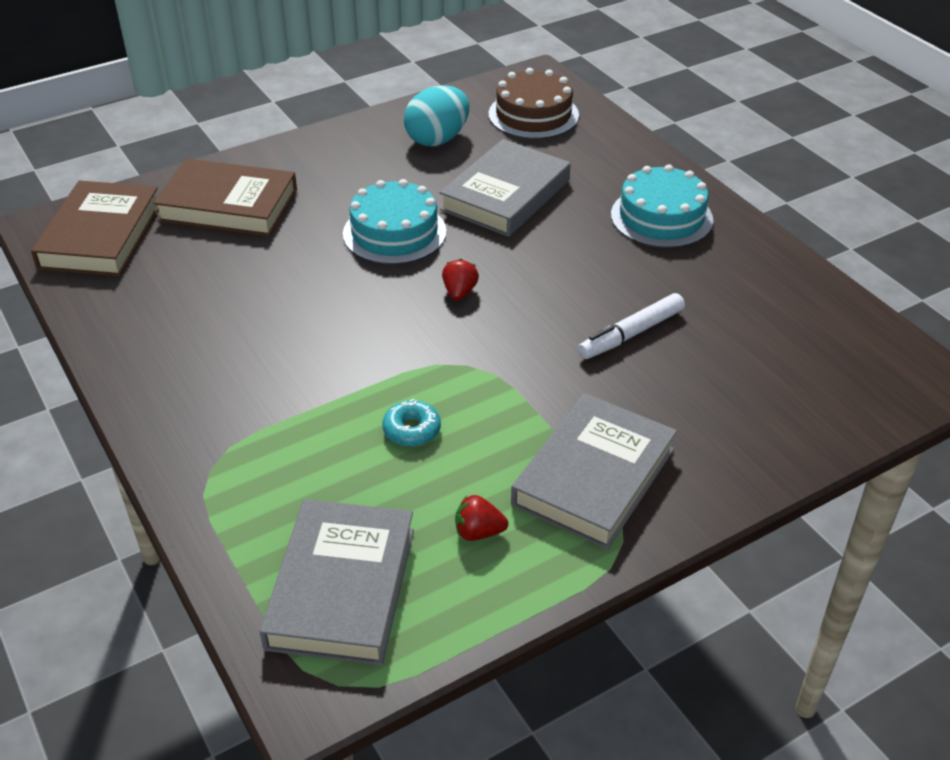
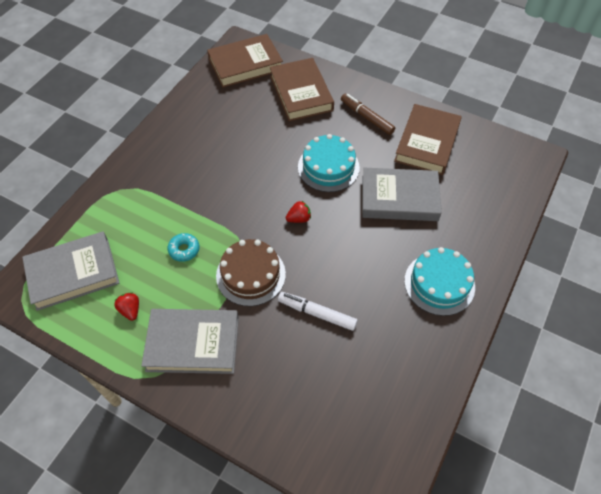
camera: 60 degrees right, 15 degrees up
(342, 167) = (367, 117): none -> brown marker
(437, 139) = (427, 143): turquoise egg -> brown book
(533, 114) = (491, 173): brown cake -> brown cake (251, 274)

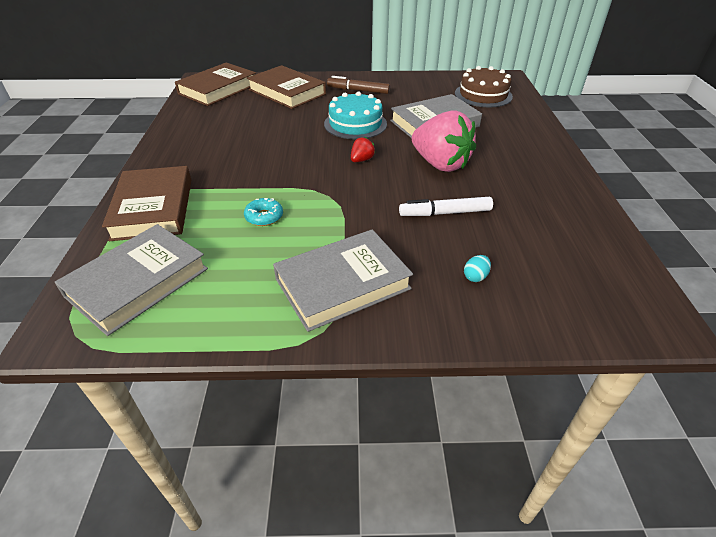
camera: 30 degrees left, 15 degrees down
(130, 310) = (241, 286): red strawberry -> none
(251, 274) = (353, 210): brown cake -> brown cake (483, 95)
(286, 387) = (475, 276): none -> turquoise egg
(360, 255) = (440, 164): none -> pink strawberry
(427, 143) = (421, 91): brown book -> brown book (153, 208)
(439, 283) = (523, 159): turquoise cake -> none

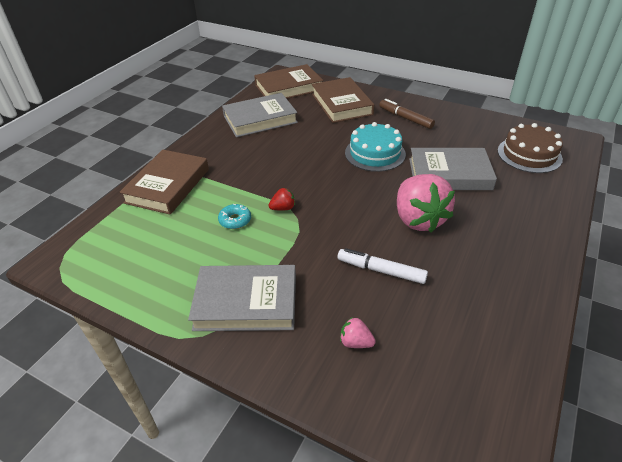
camera: 30 degrees right, 0 degrees up
(138, 282) = (118, 243): grey book -> grey book (260, 119)
(361, 160) = (351, 192): red strawberry -> red strawberry (283, 208)
(475, 276) = (355, 342): turquoise egg -> pink strawberry

